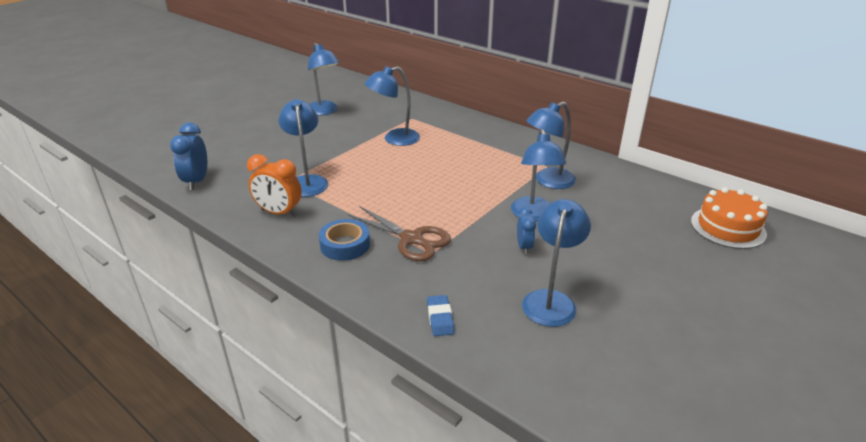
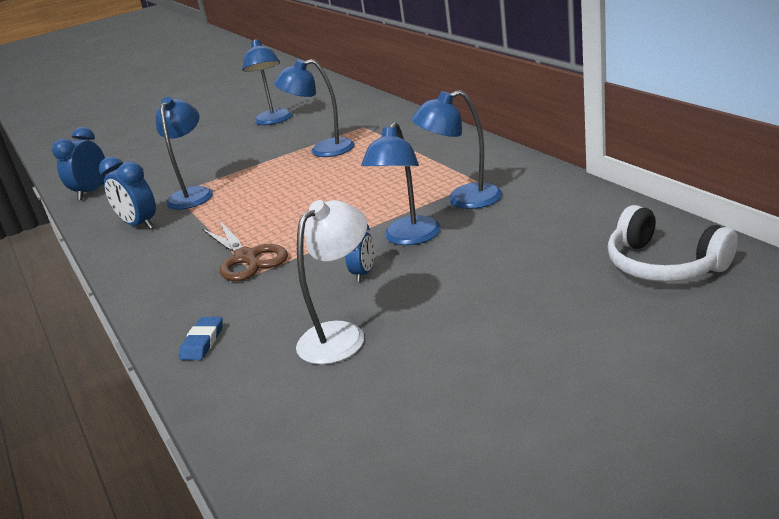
camera: 25 degrees right, 5 degrees down
(279, 213) = (139, 225): orange clock -> blue clock
(345, 245) = (174, 260): blue tape -> none
(551, 300) = (341, 335): blue lamp -> white lamp
(727, 227) = (663, 265): orange cake -> white headphones

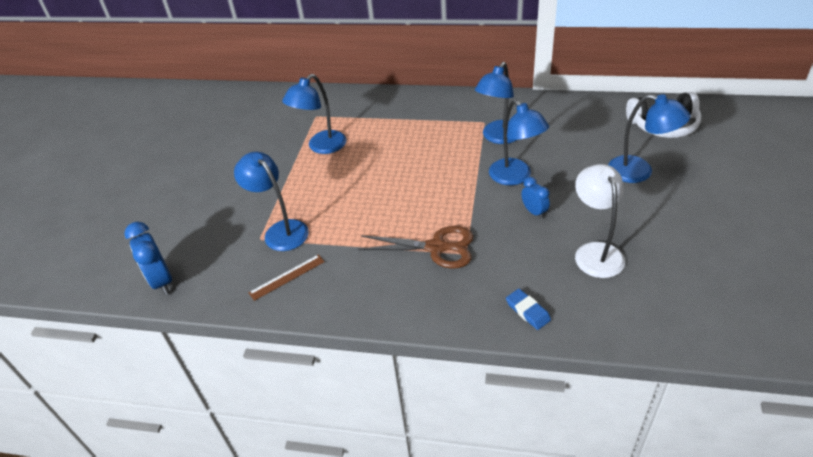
camera: 50 degrees left, 15 degrees up
(139, 225) = (287, 277): blue clock -> brown ruler
(274, 121) = (217, 142): blue lamp -> blue lamp (639, 172)

